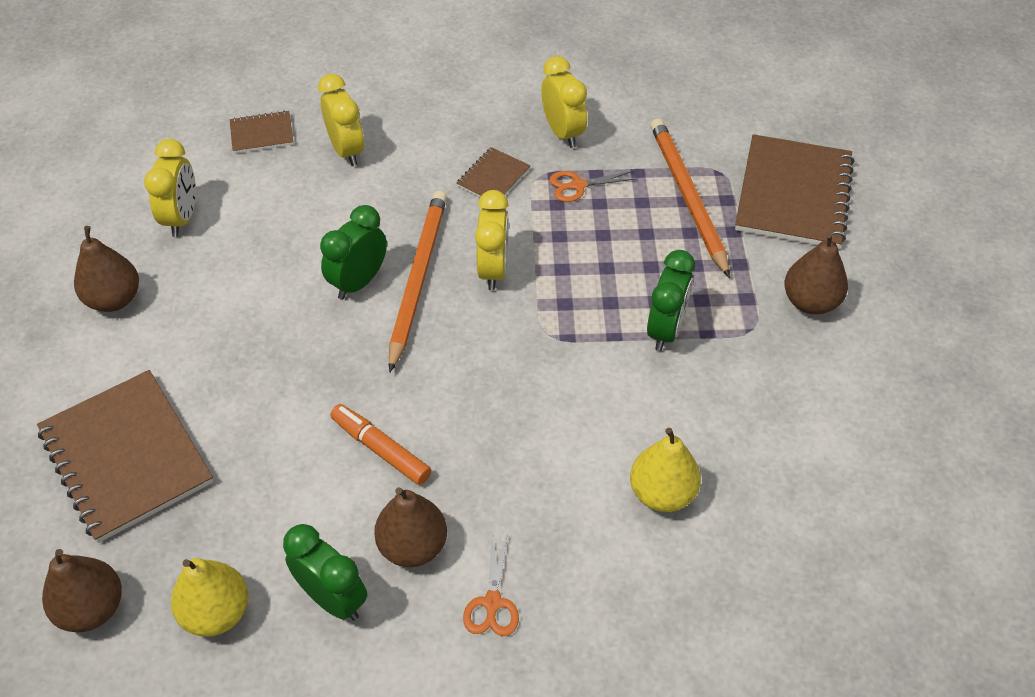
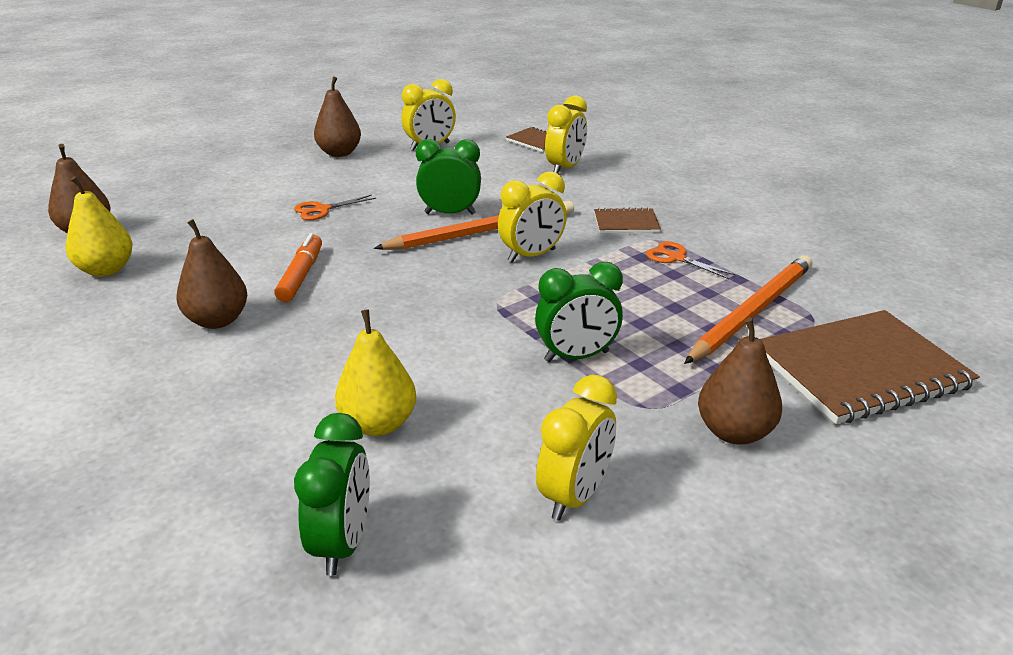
camera: 55 degrees right, 20 degrees down
(126, 457) = (216, 199): brown notebook -> none
(332, 598) = (144, 306): green clock -> green clock (342, 543)
(492, 603) = (184, 376): orange scissors -> orange scissors (322, 210)
(563, 132) = (722, 232): yellow clock -> yellow clock (575, 496)

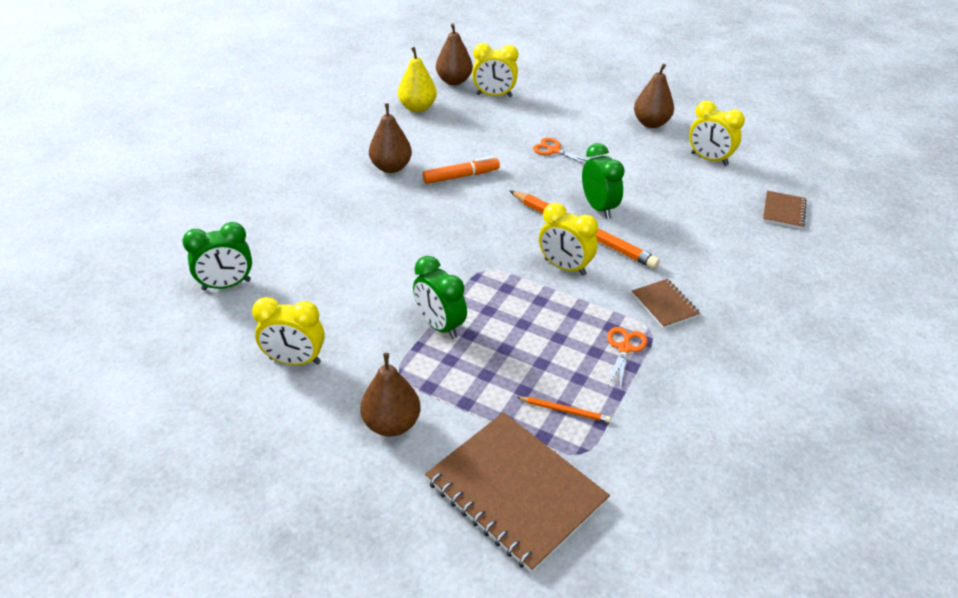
camera: 65 degrees right, 10 degrees up
(378, 424) = (325, 263): yellow pear -> none
(565, 168) = (742, 243): yellow clock -> yellow clock (494, 95)
(752, 312) = (565, 410): orange pencil -> orange pencil, size x0.43

